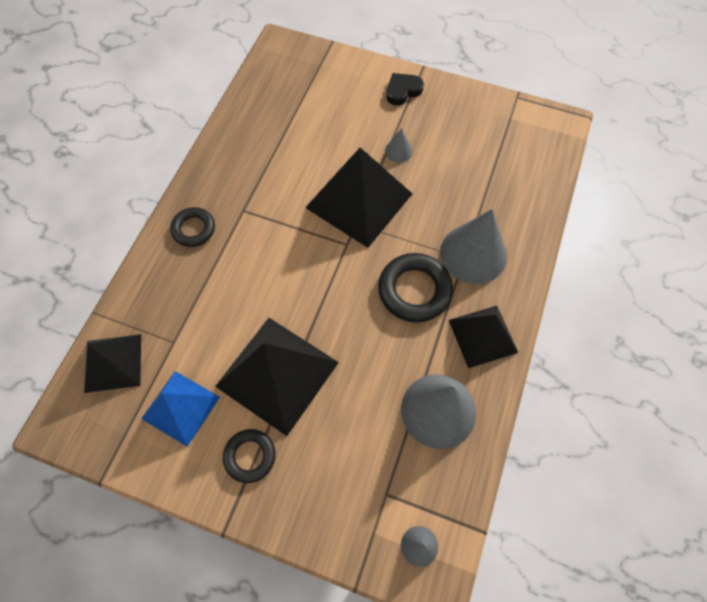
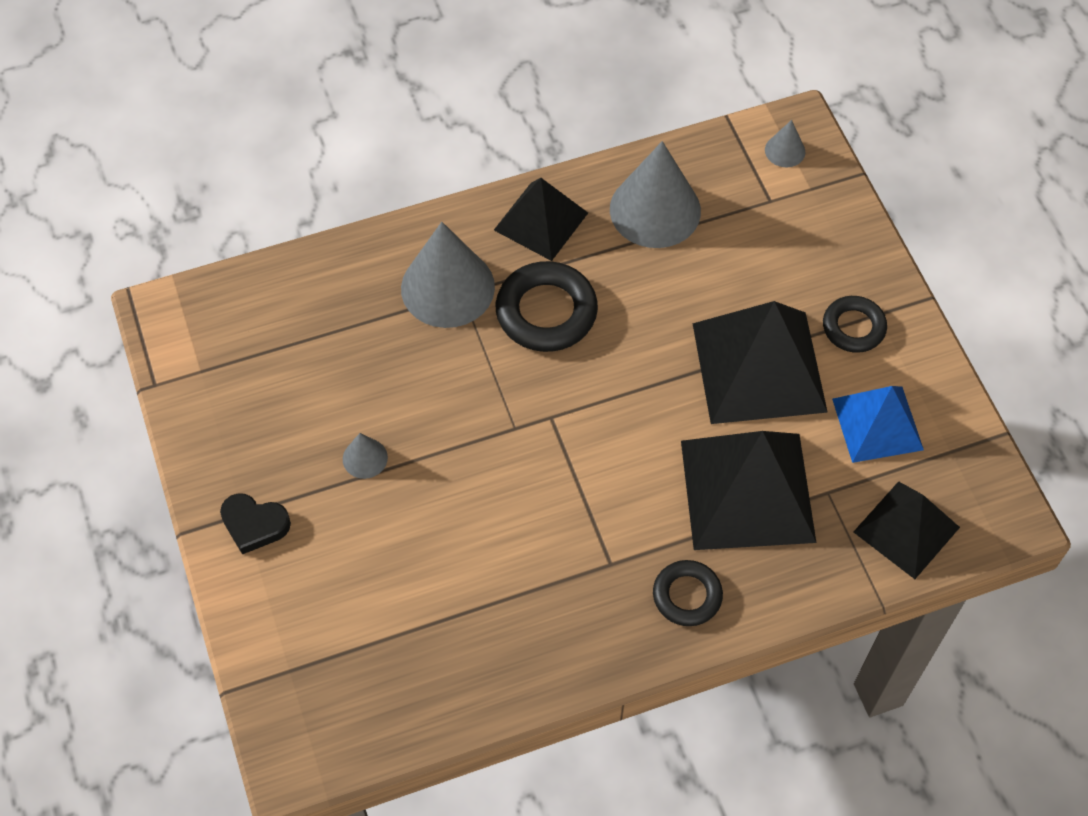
camera: 130 degrees left, 5 degrees down
(359, 200) = (480, 448): black pyramid -> black pyramid (747, 491)

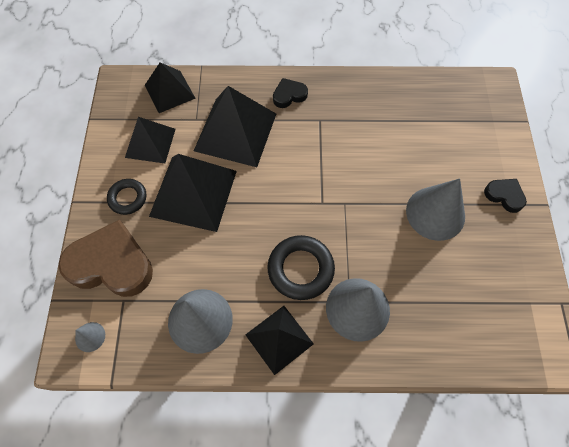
camera: 160 degrees left, 5 degrees up
(365, 458) = (435, 213): grey cone -> grey cone, size x2.20
(687, 596) = (289, 95): black ring -> black heart
(815, 236) = (111, 264): none -> brown heart
(877, 424) = (150, 143): blue pyramid -> black pyramid

